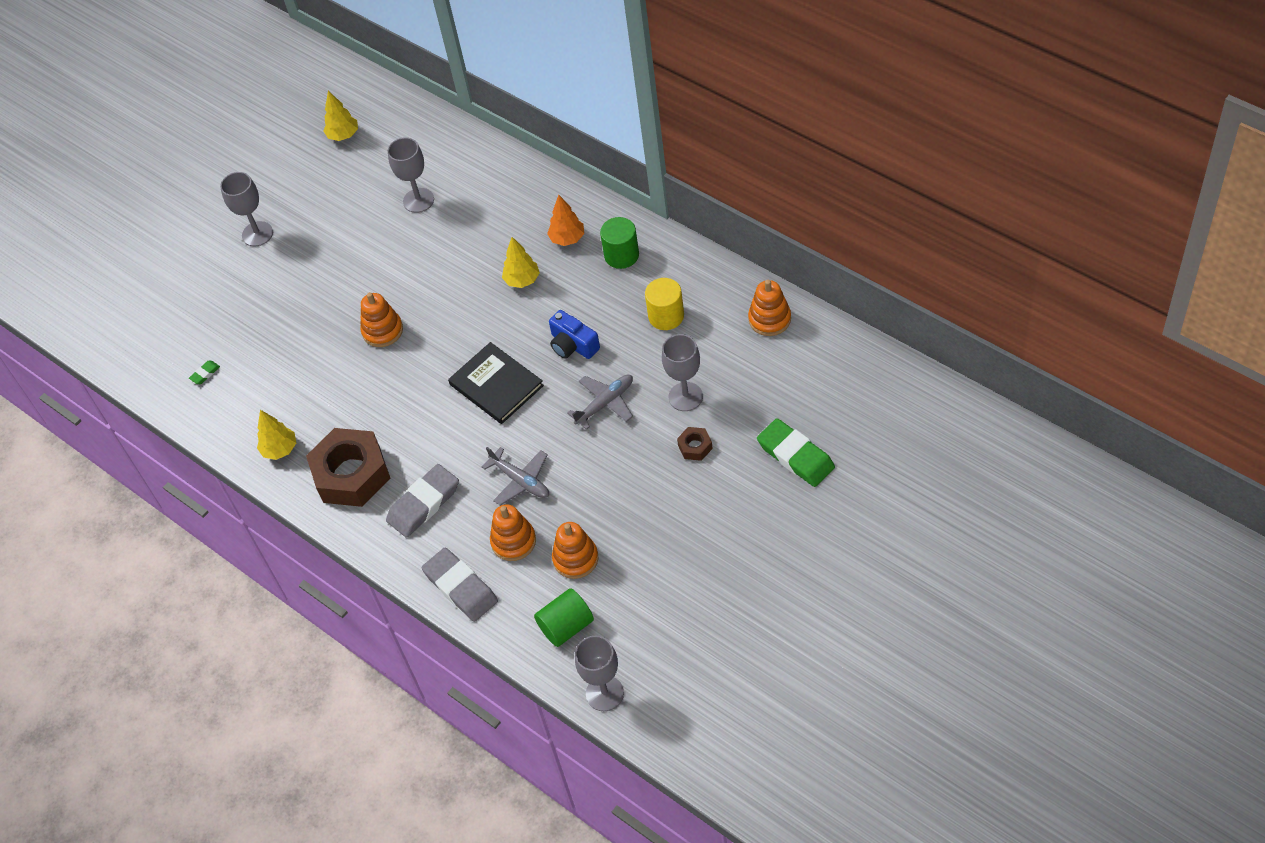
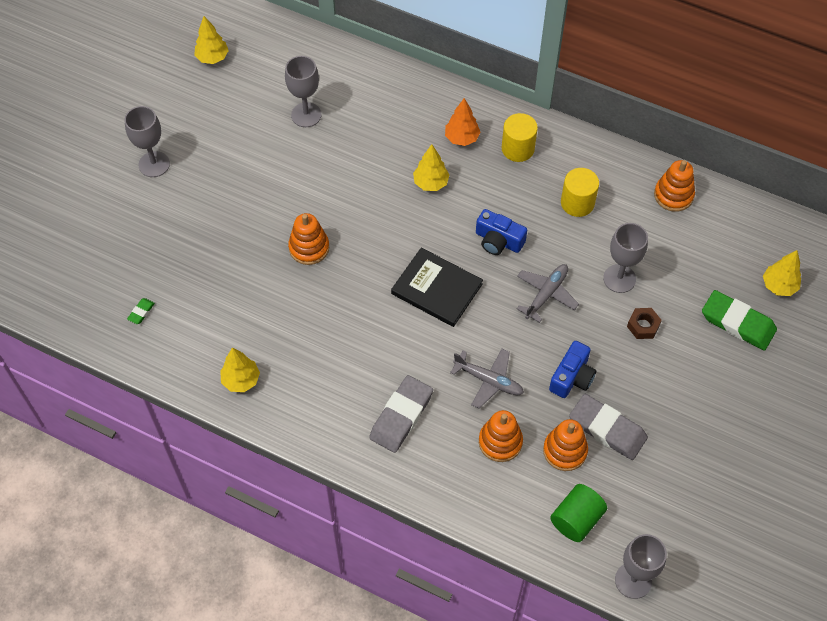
camera: 20 degrees left, 5 degrees up
(351, 474) = (320, 396): brown nut -> none
(460, 587) = (462, 495): grey eraser -> grey eraser (607, 429)
(605, 488) = (572, 377): none -> blue camera
(621, 255) = (518, 149): green cylinder -> yellow cylinder
(852, 424) = (779, 286): none -> yellow tree

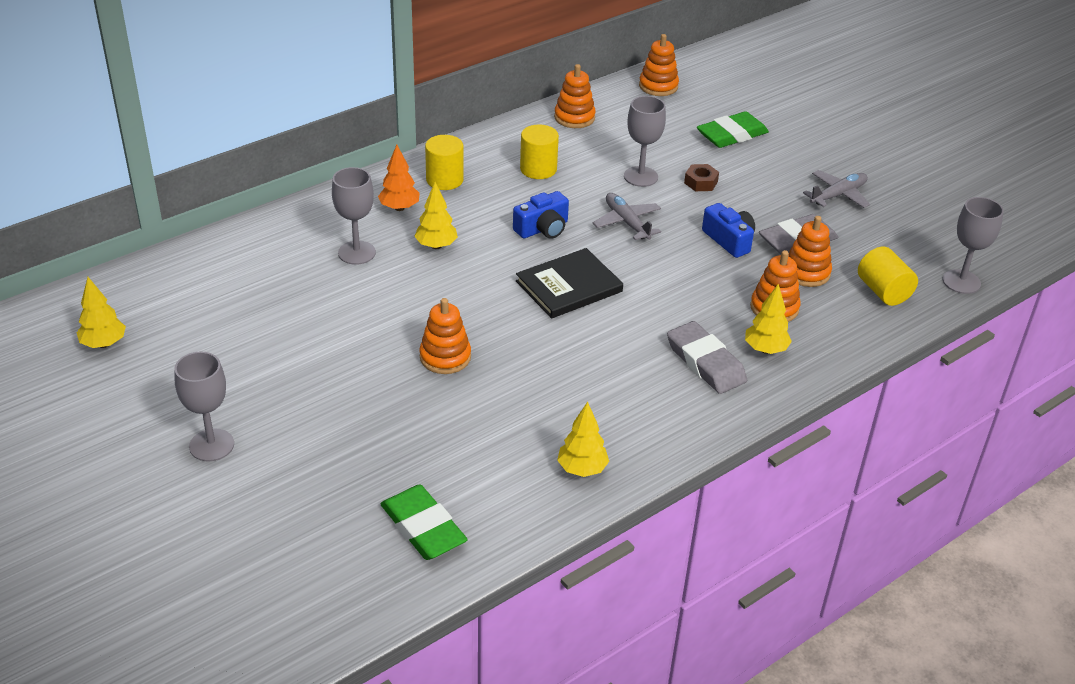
camera: 65 degrees left, 20 degrees down
(141, 312) = (423, 527): green eraser -> green eraser, size x2.37
(306, 115) = (264, 299): grey goblet -> grey goblet (356, 253)
(488, 380) = (700, 291): grey plane -> grey plane (838, 195)
(576, 519) = (883, 291): green cylinder -> yellow cylinder
(775, 236) = (658, 86): none -> orange stacking toy
(779, 286) = (709, 103): yellow tree -> yellow tree (765, 349)

